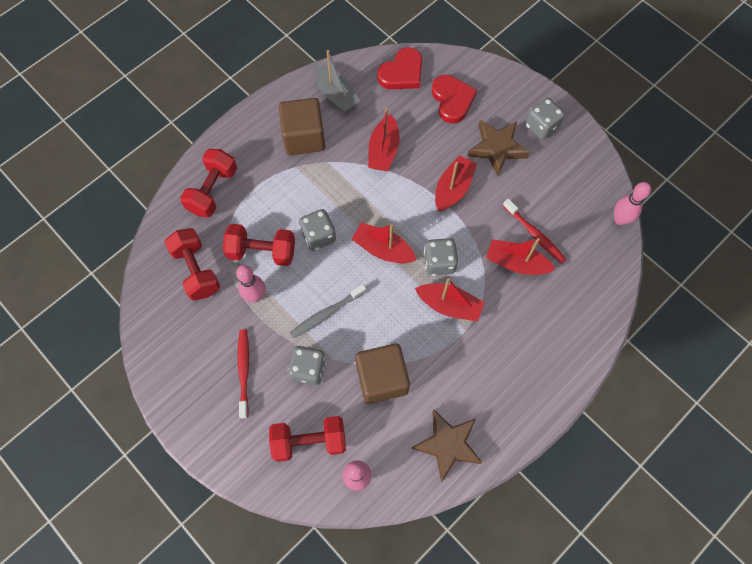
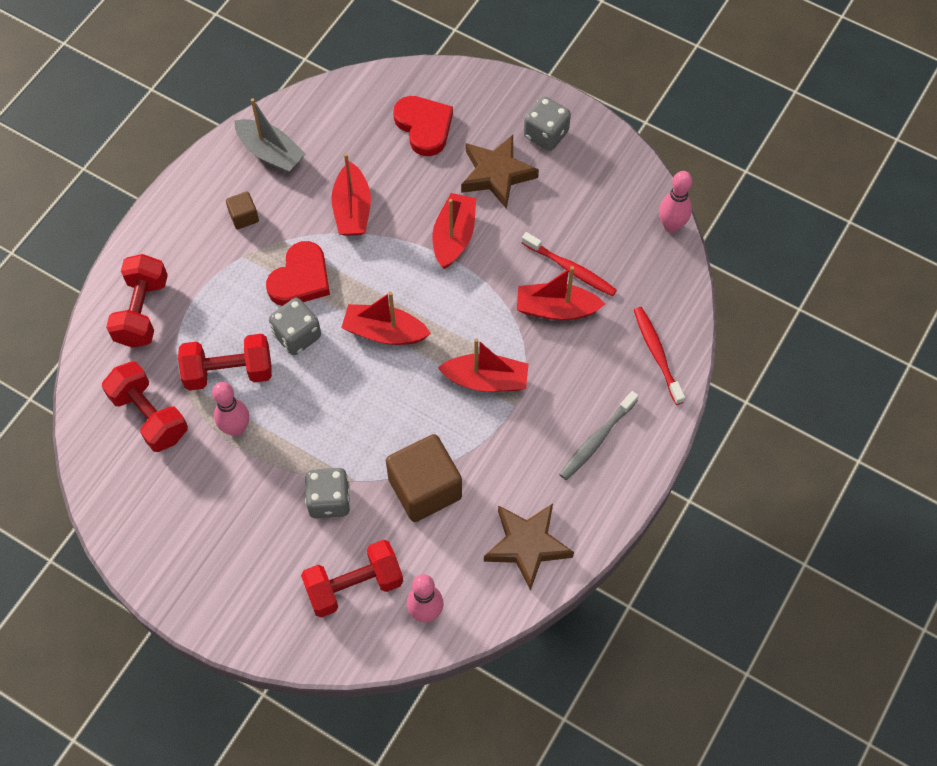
camera: 15 degrees left, 5 degrees down
(244, 371) = (247, 523): red toothbrush -> red toothbrush (657, 354)
(304, 137) = (244, 217): brown cube -> brown cube, size x0.47
(326, 313) = (333, 428): grey toothbrush -> grey toothbrush (596, 440)
(402, 73) = (350, 106): red heart -> red heart (300, 278)
(439, 263) = (460, 331): grey dice -> none

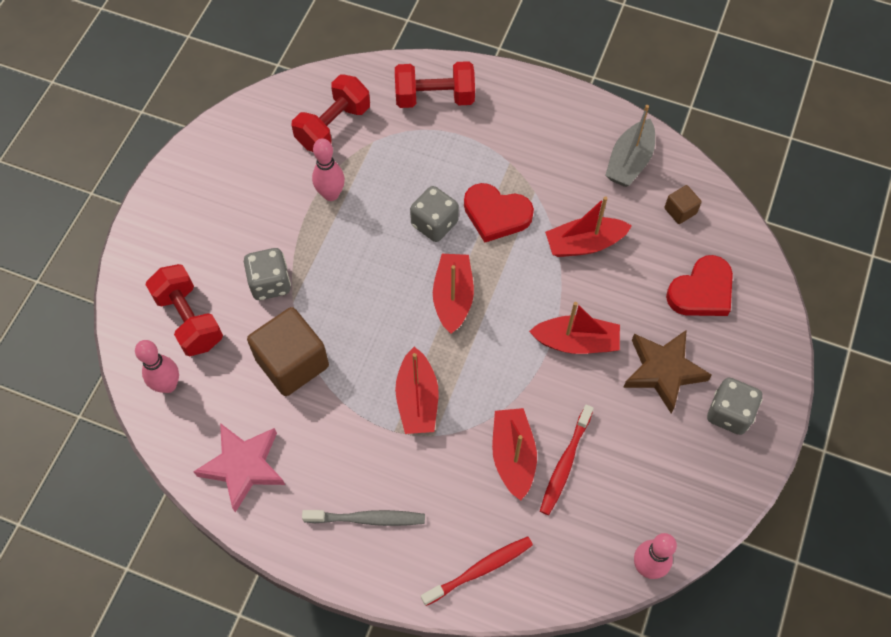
camera: 80 degrees right, 0 degrees up
(229, 372) = (386, 177): red dumbbell -> none
(244, 217) = (552, 154): brown cube -> brown cube (680, 211)
(527, 545) = (243, 466): brown star -> pink star
(596, 440) = (367, 519): grey toothbrush -> grey toothbrush turned 150 degrees clockwise

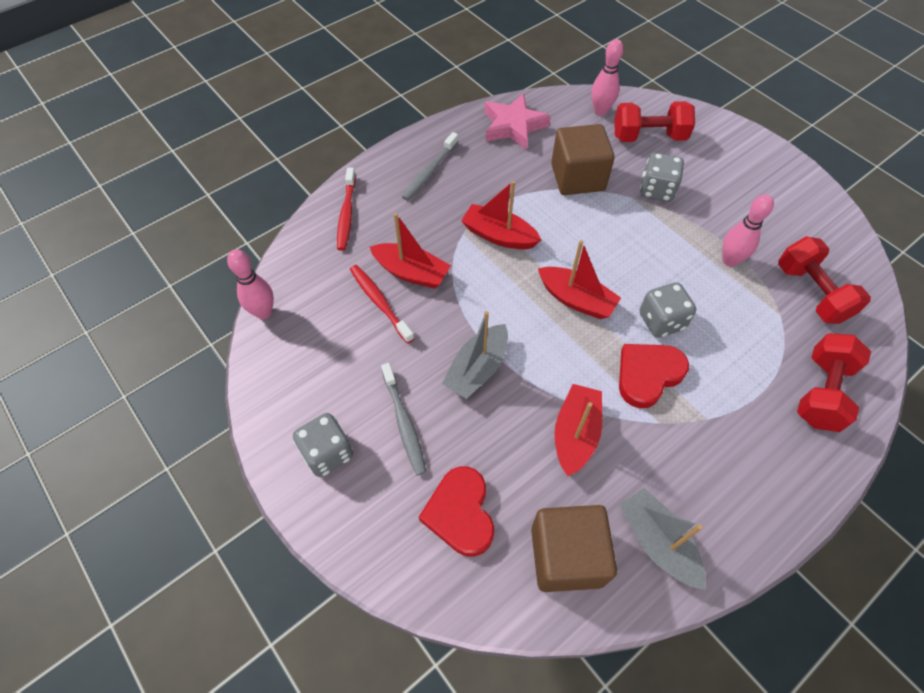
camera: 120 degrees right, 5 degrees down
(576, 342) = (477, 368): red boat -> grey boat
(663, 371) = (404, 423): brown star -> grey toothbrush
(680, 211) = (566, 556): brown cube -> brown cube, size x2.13

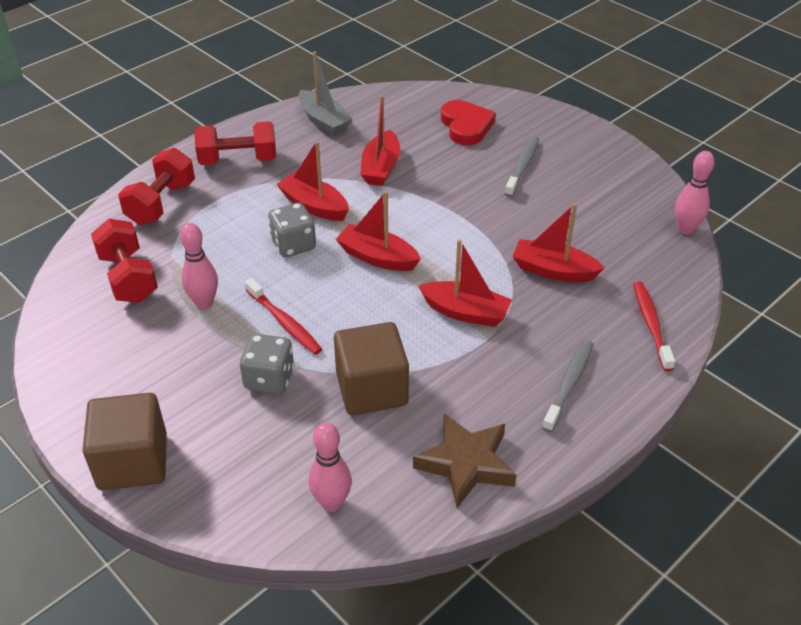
camera: 175 degrees right, 15 degrees down
(327, 453) = (577, 148): grey dice -> none
(380, 302) = (576, 243): red toothbrush -> red toothbrush (284, 322)
(404, 423) = (522, 166): grey toothbrush -> grey toothbrush turned 45 degrees clockwise
(477, 368) = (468, 201): grey boat -> none
(513, 126) = (466, 464): pink star -> brown star
(566, 556) = (388, 112): brown cube -> brown cube (133, 461)
(648, 137) = (264, 460): red dumbbell -> red dumbbell (238, 160)
(648, 375) = (314, 206): red heart -> red boat

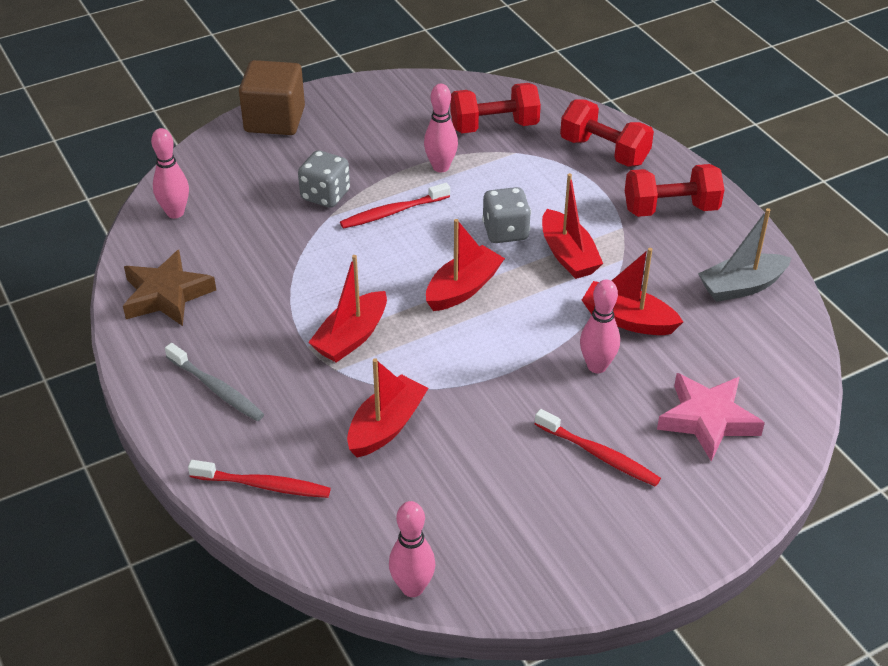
camera: 105 degrees right, 0 degrees up
(238, 160) = (670, 209): red dumbbell -> red dumbbell turned 75 degrees clockwise
(314, 206) = (568, 255): red boat -> red boat turned 105 degrees clockwise
(372, 389) = (281, 254): brown cube -> none
(437, 177) = (597, 366): none -> pink bowling pin
(466, 126) = (707, 420): red heart -> pink star
(522, 166) = (599, 454): grey toothbrush -> red toothbrush

